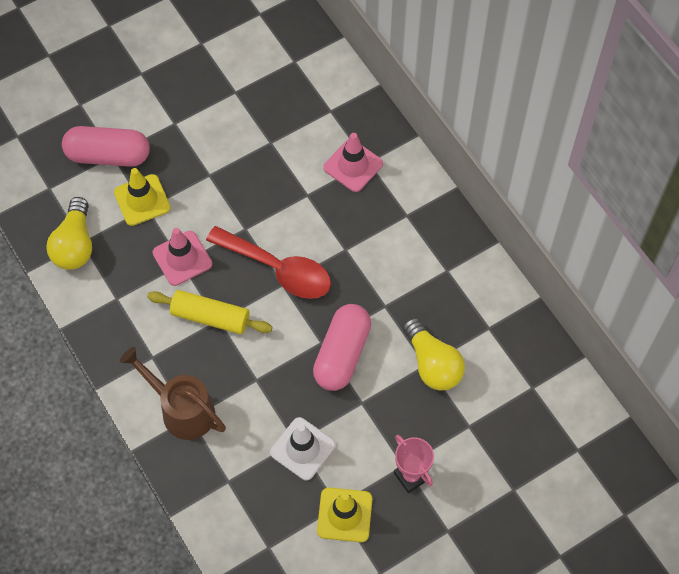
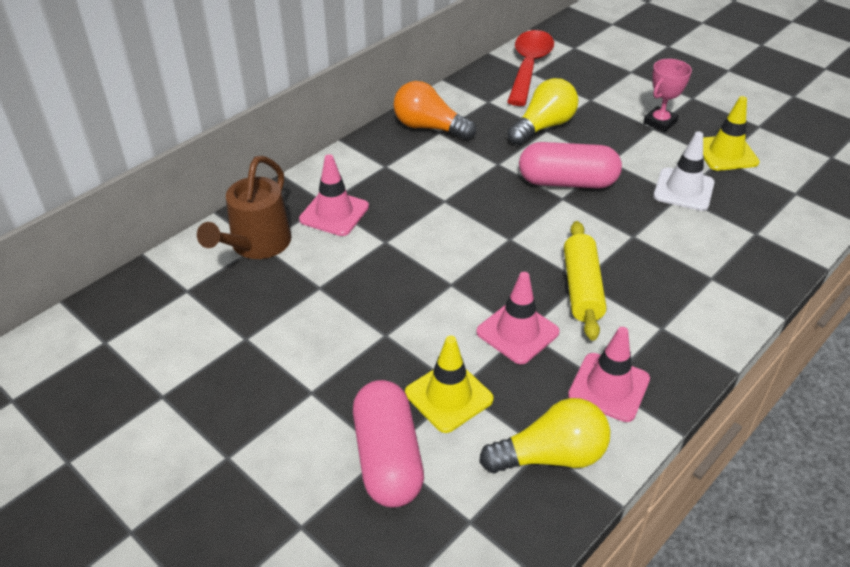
camera: 105 degrees left, 20 degrees down
(113, 299) = (609, 387): none -> pink traffic cone
(181, 409) = (707, 287): brown watering can -> brown watering can (256, 246)
(278, 269) = (493, 246): red spoon -> red spoon (529, 67)
(456, 264) = (429, 127): none -> orange light bulb

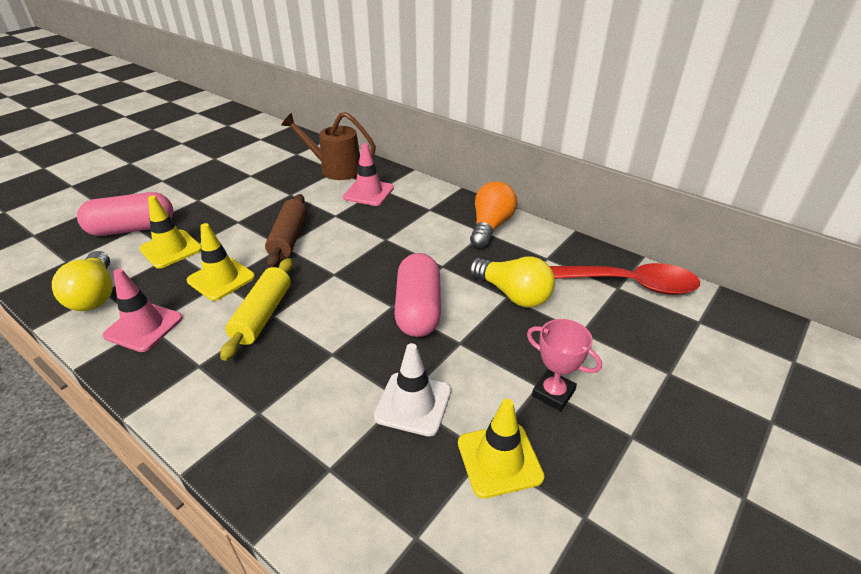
camera: 85 degrees right, 5 degrees down
(434, 280) = (289, 238): none -> brown rolling pin
(517, 332) = (221, 279): pink traffic cone -> yellow traffic cone
(582, 288) = (263, 315): yellow rolling pin -> yellow rolling pin turned 75 degrees counterclockwise

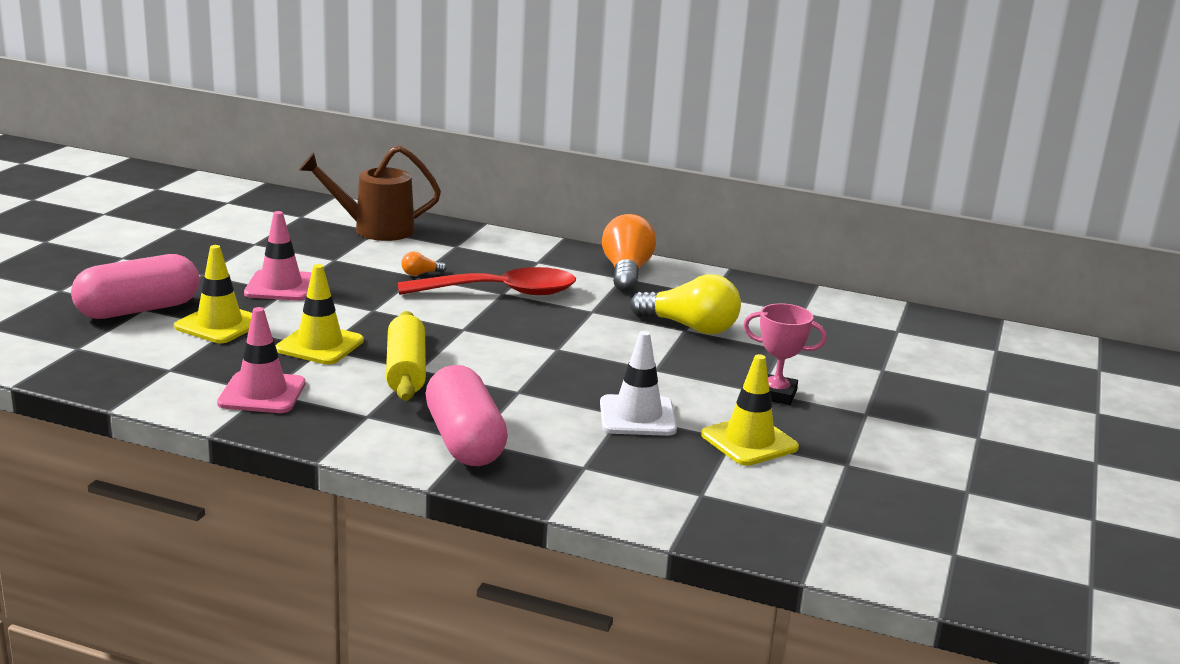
camera: 20 degrees left, 15 degrees down
(95, 294) = (161, 373): yellow light bulb -> none
(289, 238) = (374, 302): brown rolling pin -> none
(339, 213) = (420, 274): none -> orange light bulb
(368, 193) = (443, 251): pink traffic cone -> pink traffic cone (281, 286)
(418, 309) = (590, 348): pink capsule -> pink capsule (464, 441)
(629, 284) = (813, 309): red spoon -> red spoon (500, 293)

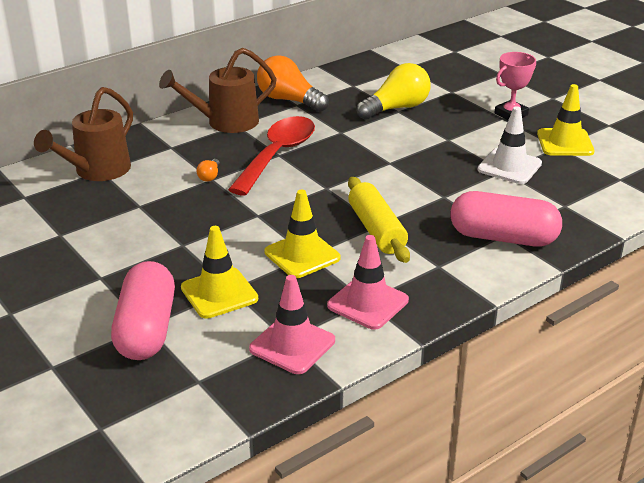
camera: 55 degrees left, 10 degrees up
(281, 286) = (169, 244): pink traffic cone -> pink traffic cone (292, 345)
(406, 370) = (377, 230): yellow rolling pin -> yellow rolling pin turned 45 degrees clockwise
(535, 256) = (225, 122): none -> brown watering can

